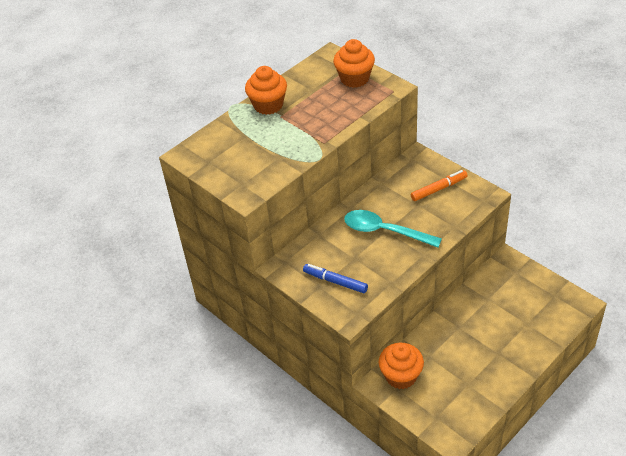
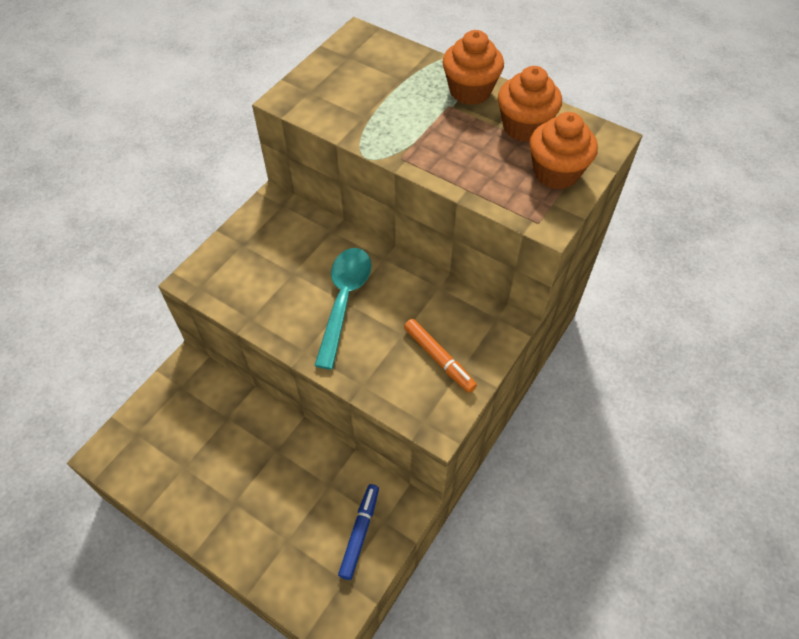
camera: 75 degrees right, 10 degrees up
(335, 281) = (251, 258): blue marker -> blue marker (360, 533)
(401, 376) = (197, 389): orange cupcake -> orange cupcake (524, 127)

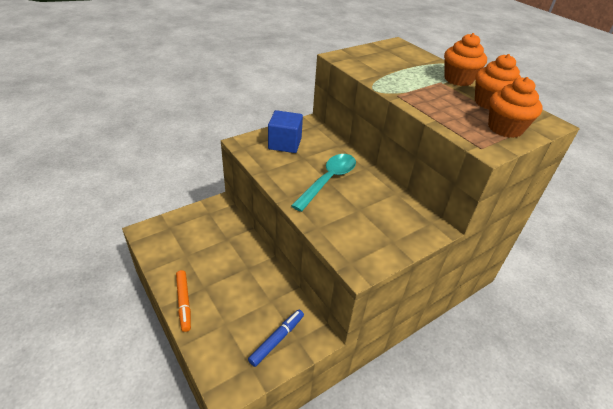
camera: 20 degrees right, 15 degrees down
(255, 257) = (285, 144): none -> blue cube
(439, 358) = (378, 231): orange marker -> orange marker (184, 302)

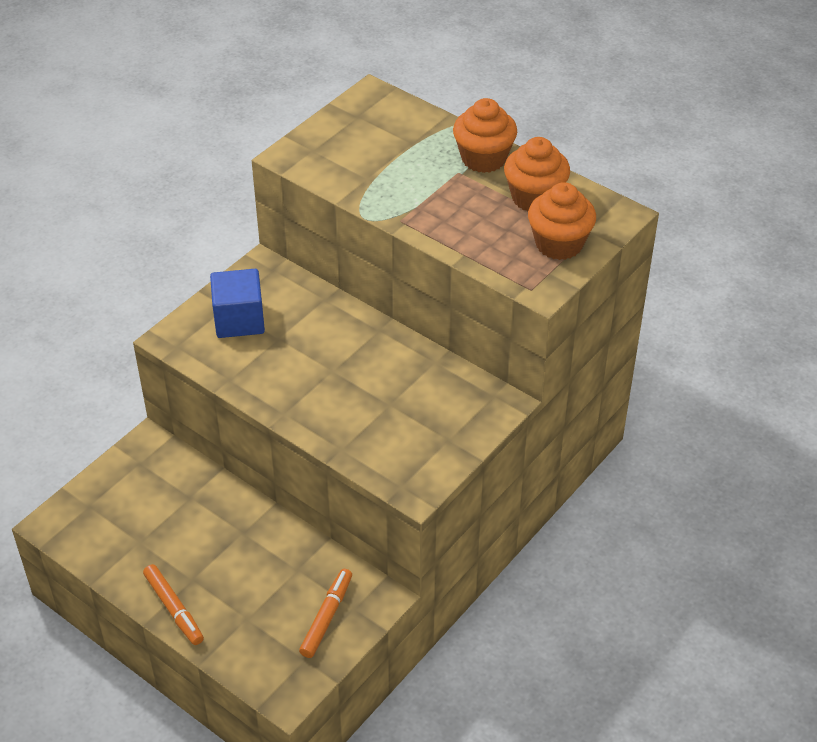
camera: 15 degrees left, 5 degrees up
(277, 339) = (327, 617): blue marker -> orange marker
(328, 180) = (331, 369): turquoise spoon -> none

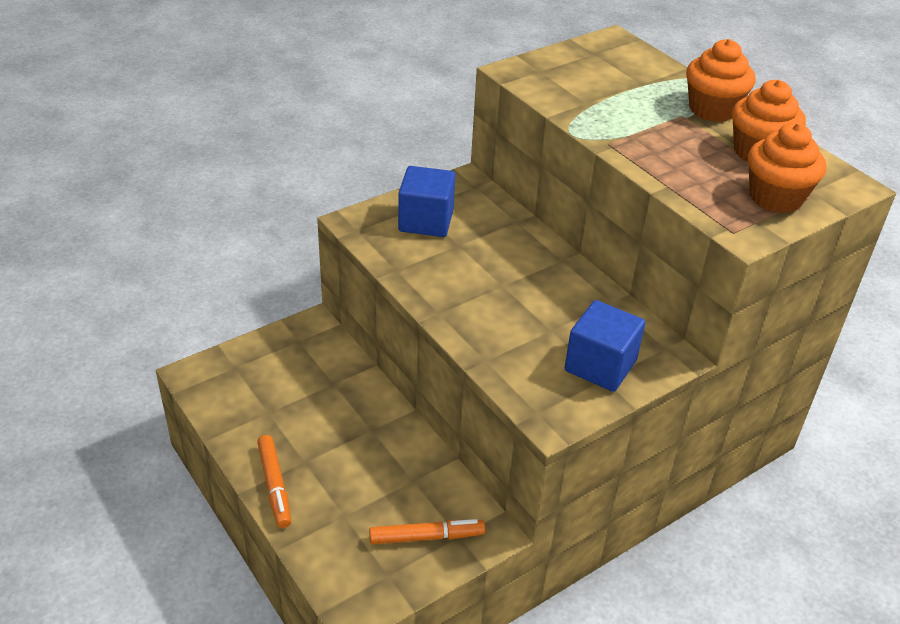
camera: 15 degrees right, 5 degrees down
(327, 617) = (426, 537): orange marker -> orange marker turned 45 degrees clockwise
(442, 428) = (600, 365): none -> blue cube

